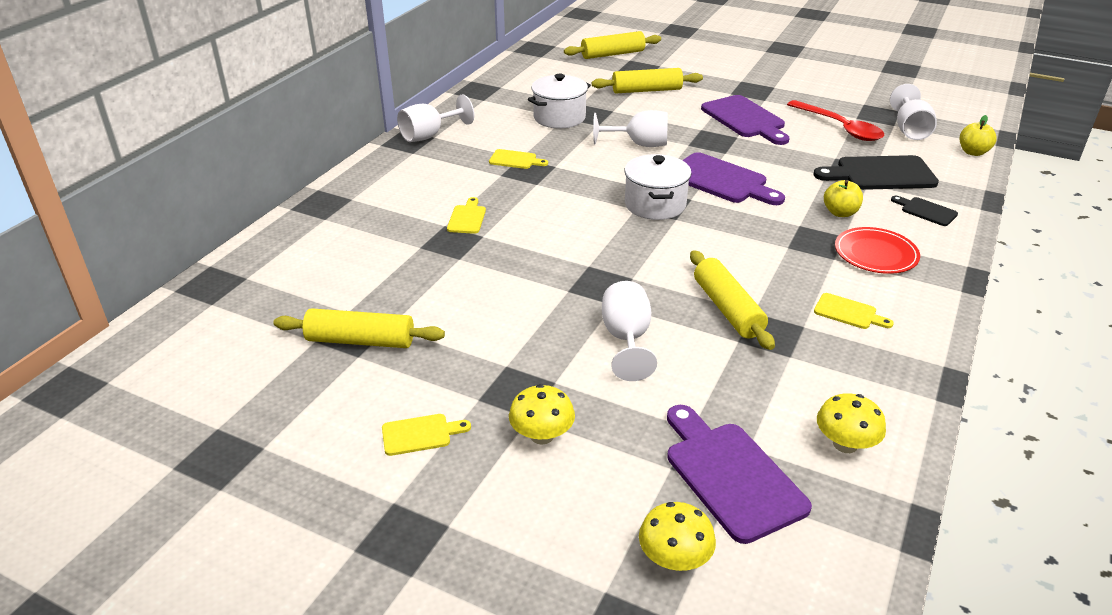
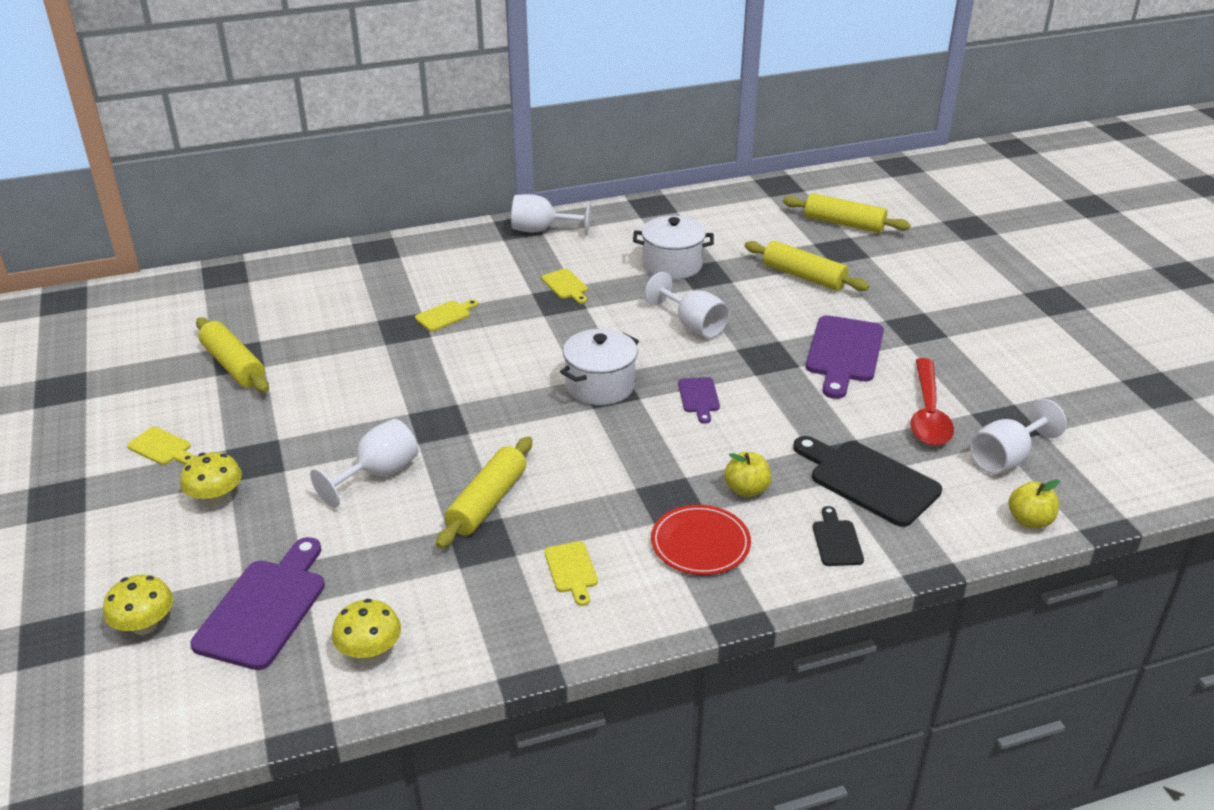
camera: 45 degrees right, 0 degrees up
(721, 180) = (699, 397): purple cutting board -> purple cutting board, size x0.51

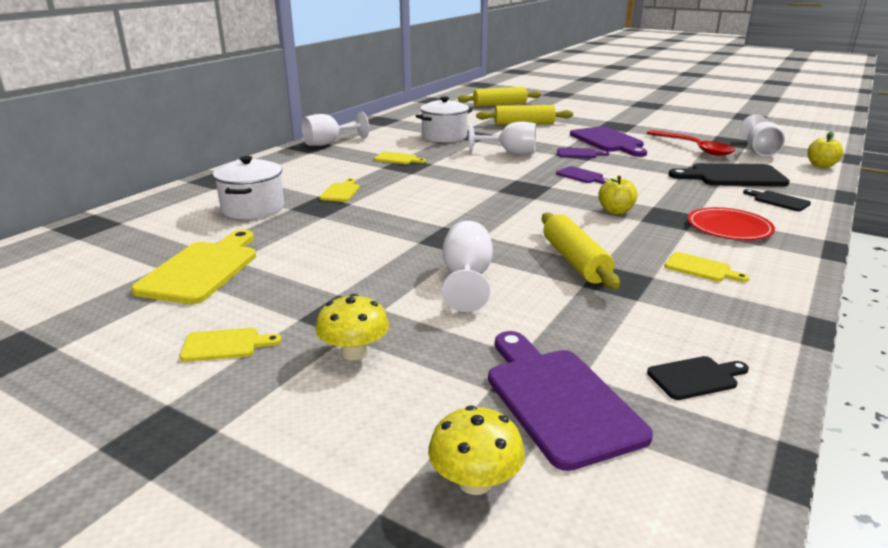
camera: 40 degrees left, 10 degrees down
(234, 365) = (202, 269): yellow rolling pin -> yellow cutting board
(370, 651) = (696, 377): yellow mushroom -> black cutting board
(600, 386) = (516, 189): white pot -> white pot (253, 208)
(746, 489) = (693, 199): yellow apple -> yellow apple (615, 211)
(766, 360) = (579, 153): none -> purple cutting board

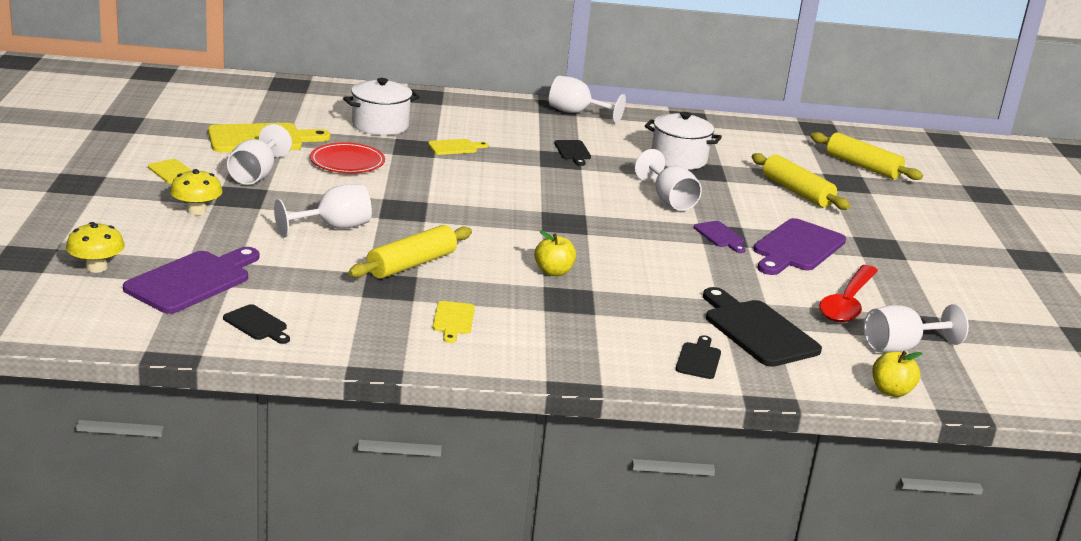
camera: 55 degrees right, 0 degrees up
(293, 292) = (256, 175): none -> white goblet
(397, 159) = (573, 151): yellow cutting board -> black cutting board
(581, 176) = (641, 245): purple cutting board -> none
(729, 227) = (575, 331): red plate -> red plate (347, 162)

